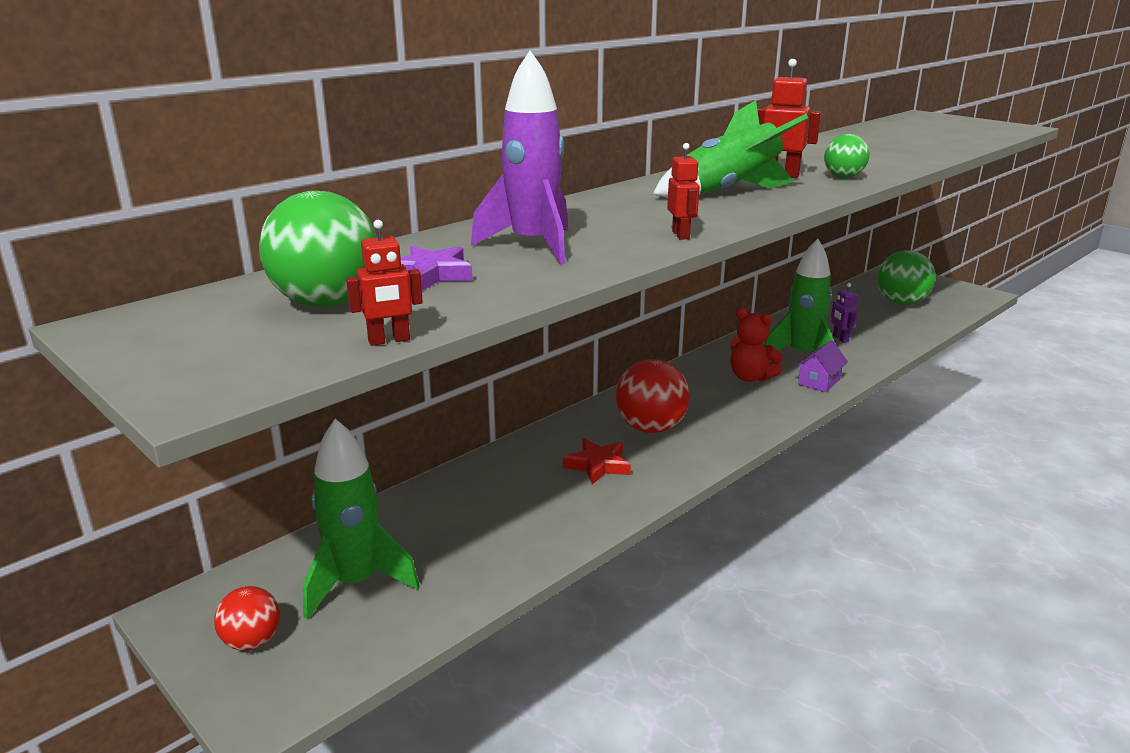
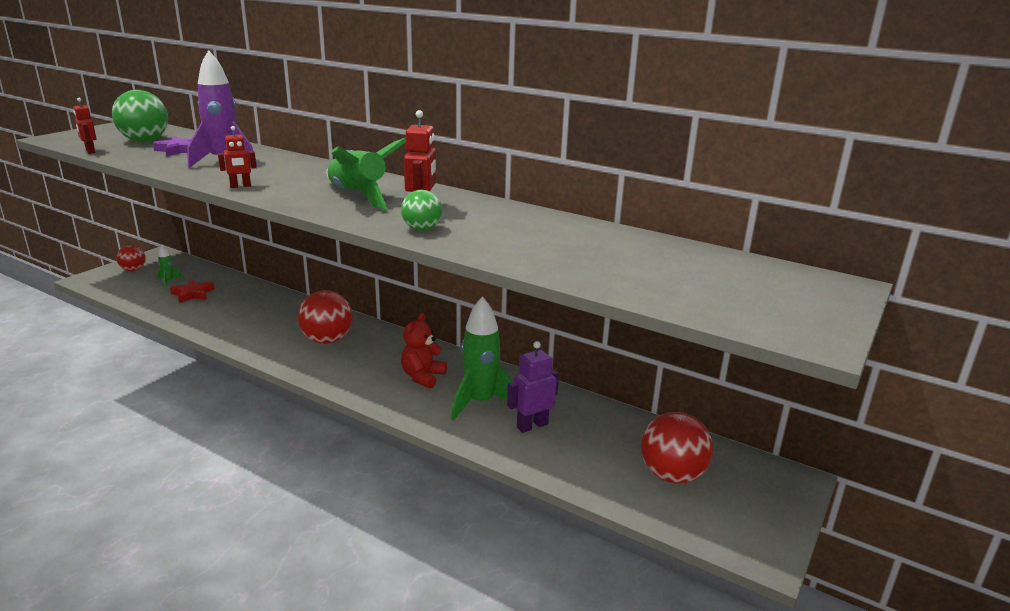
camera: 75 degrees right, 0 degrees up
(356, 583) = (168, 281): green rocket -> green rocket, size x0.44
(598, 465) = (275, 326): red star -> red star (193, 294)
(819, 381) = (423, 410): purple house -> none
(840, 339) = (532, 425): purple robot -> purple robot, size x1.53
(901, 303) = (672, 475): green ball -> red ball

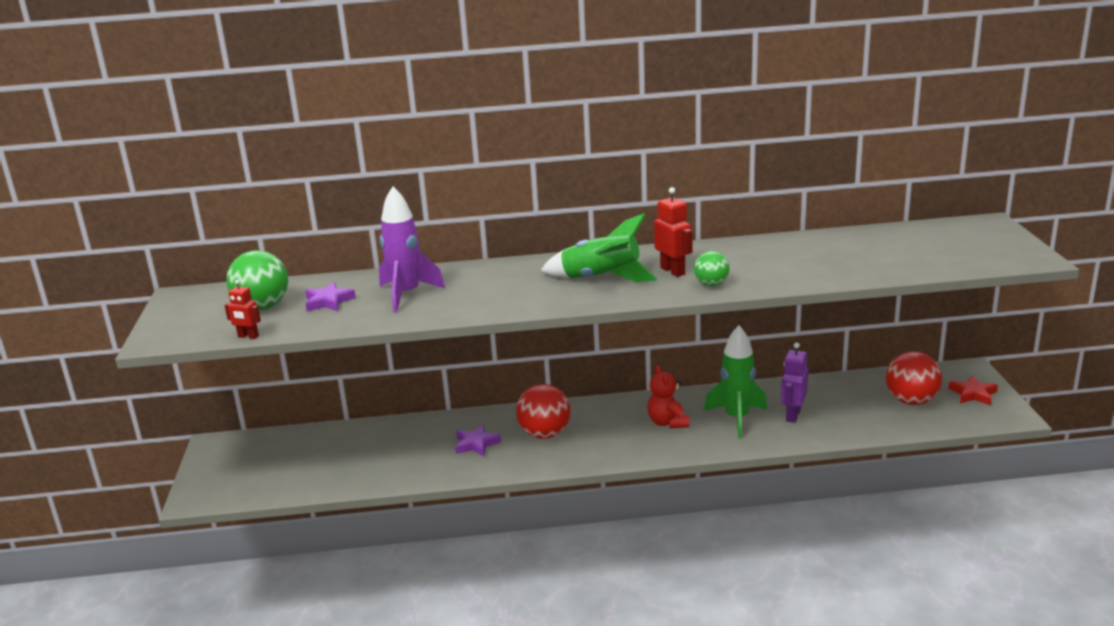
camera: 35 degrees left, 0 degrees up
(133, 270) = (222, 469): red ball -> none
(168, 281) = (288, 461): green rocket -> none
(193, 294) = (341, 459): red star -> red star (973, 394)
(240, 186) = (493, 308): red robot -> none
(276, 324) = (476, 444): none -> purple star

